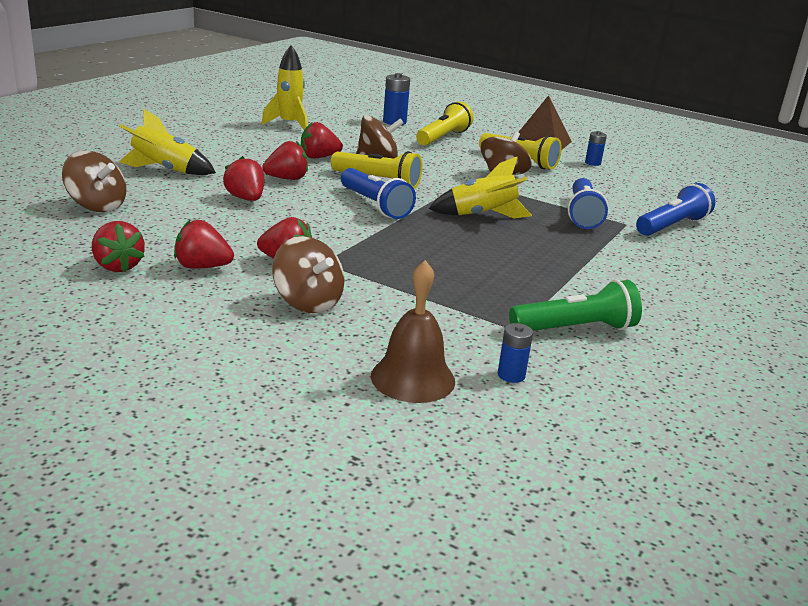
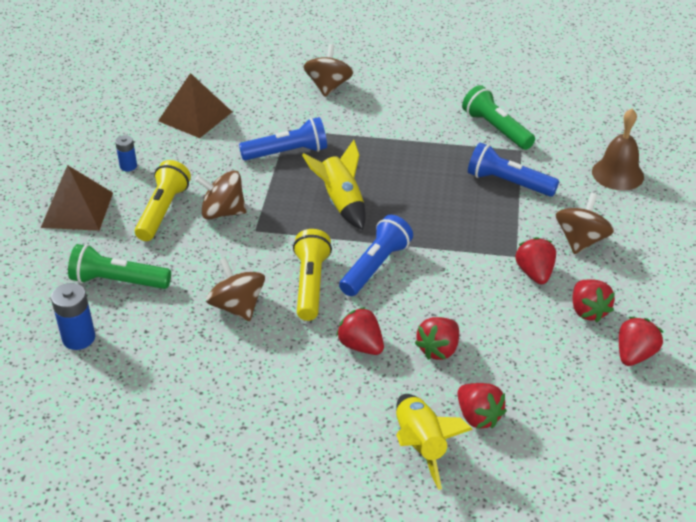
camera: 110 degrees left, 15 degrees up
(97, 206) = (552, 438): brown spinning top -> brown spinning top (328, 86)
(289, 124) = (166, 424): yellow rocket -> none
(319, 157) = (274, 349): red strawberry -> red strawberry (478, 416)
(443, 137) = (118, 281): yellow flashlight -> green flashlight
(511, 375) = (576, 142): blue battery -> none
(667, 196) = (195, 116): none -> brown pyramid
(672, 226) = (271, 108): blue flashlight -> blue flashlight (508, 183)

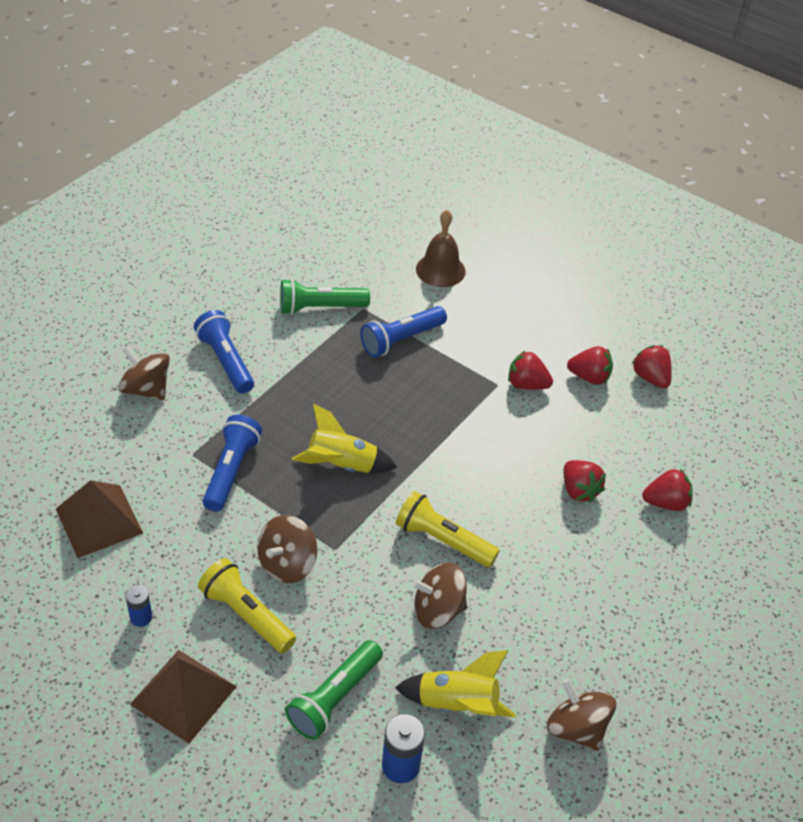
camera: 65 degrees left, 5 degrees up
(361, 345) = (544, 540): red strawberry -> none
(375, 266) = (449, 482): blue flashlight -> blue flashlight (226, 361)
(421, 445) = (678, 554): yellow rocket -> yellow rocket (457, 704)
(581, 240) = (506, 336): brown spinning top -> brown spinning top (576, 728)

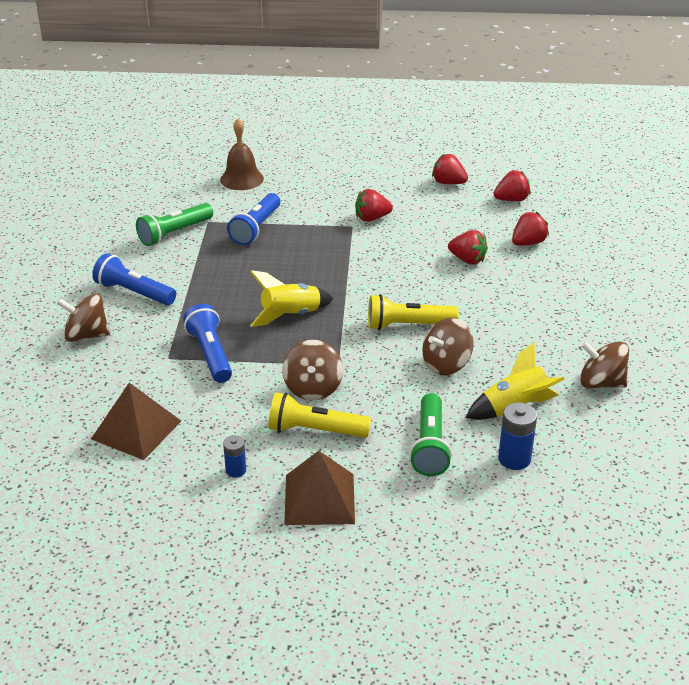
camera: 30 degrees left, 10 degrees down
(589, 377) = (409, 198): red strawberry -> red strawberry (511, 200)

